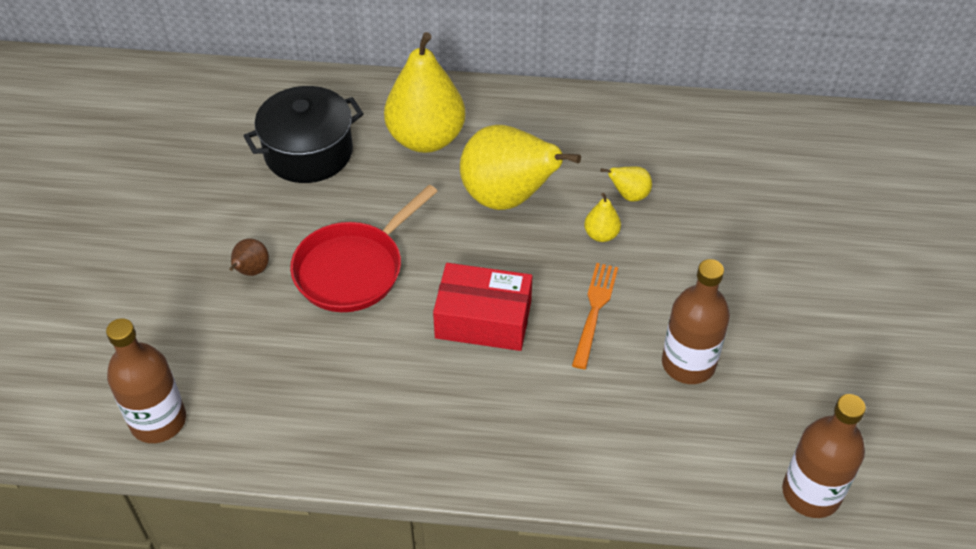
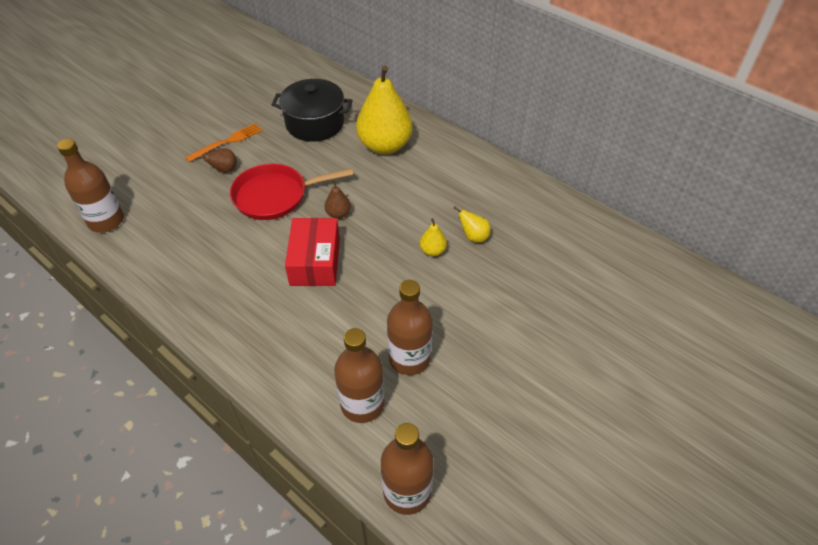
camera: 35 degrees right, 0 degrees up
(453, 249) = (338, 214): none -> brown pear
(483, 319) = (315, 261): red box -> red box turned 45 degrees clockwise
(508, 198) = (398, 201): yellow pear -> none
(594, 310) = (384, 292): orange fork -> orange fork (227, 141)
(687, 439) = (362, 404): none -> brown bottle

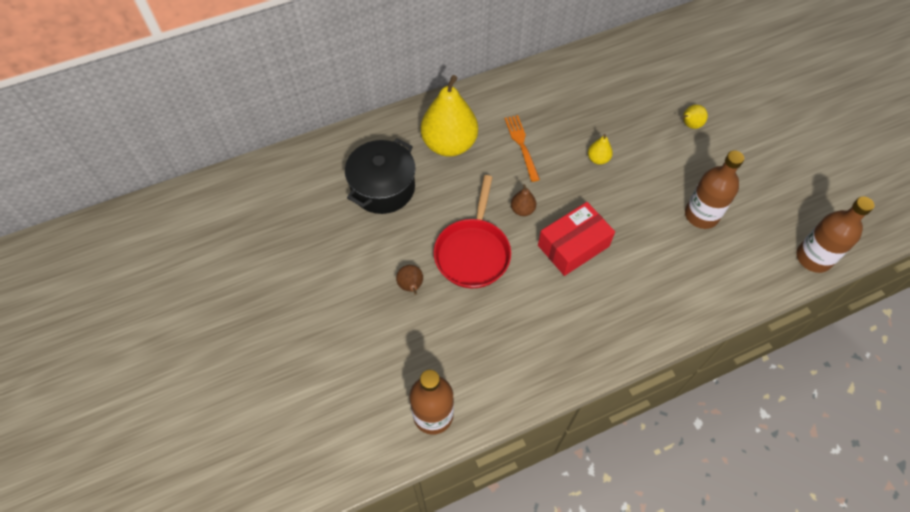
camera: 65 degrees left, 10 degrees up
(227, 141) = (366, 272): orange fork -> orange fork (521, 145)
(315, 261) = (573, 246): red box -> red box turned 60 degrees counterclockwise
(362, 404) = (733, 260): brown bottle -> none
(473, 237) = (594, 126): yellow pear -> yellow pear (690, 125)

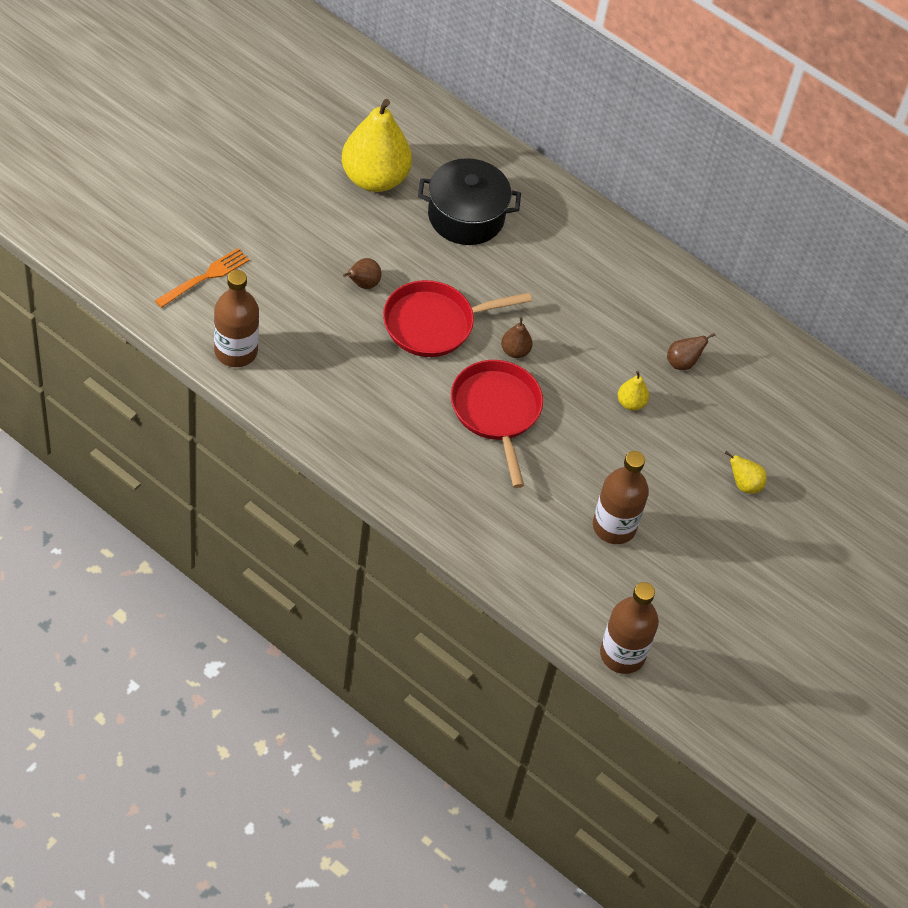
camera: 55 degrees right, 5 degrees down
(449, 144) = (561, 255): yellow pear -> yellow pear (374, 178)
(521, 145) = (603, 322): orange fork -> orange fork (205, 277)
(573, 246) = (496, 412): red box -> red pan
(575, 115) = (682, 362): none -> brown pear

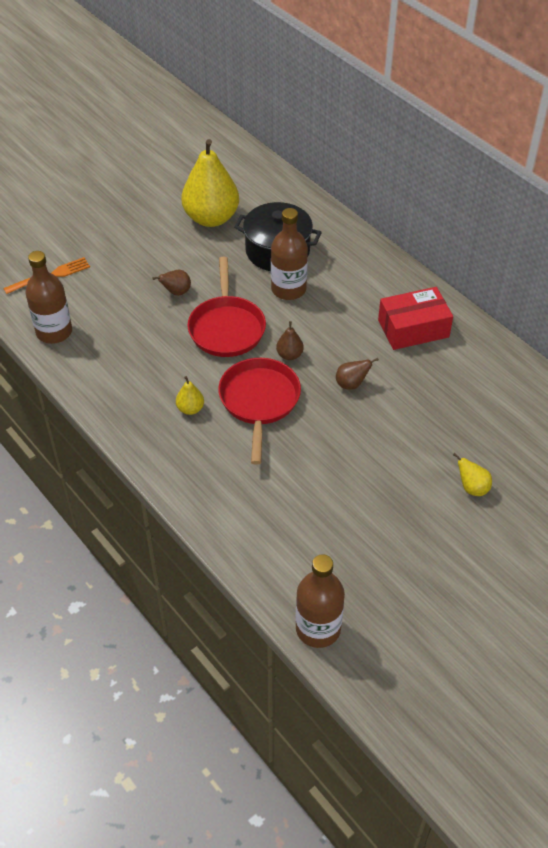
camera: 20 degrees right, 5 degrees down
(434, 323) = (226, 327): red pan -> red pan turned 90 degrees counterclockwise
(614, 526) = (340, 510): brown bottle -> brown bottle (288, 289)
(631, 403) = (381, 407): yellow pear -> yellow pear (190, 409)
(644, 302) = (413, 328): none -> red box
(682, 362) = (436, 379): brown pear -> brown pear (351, 384)

